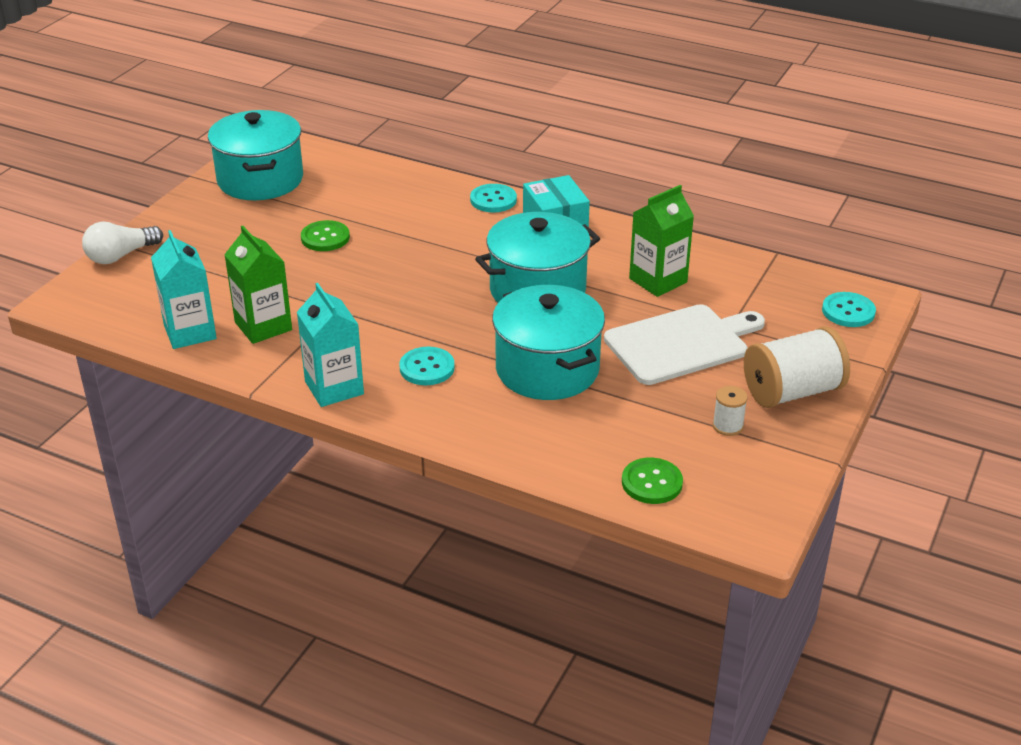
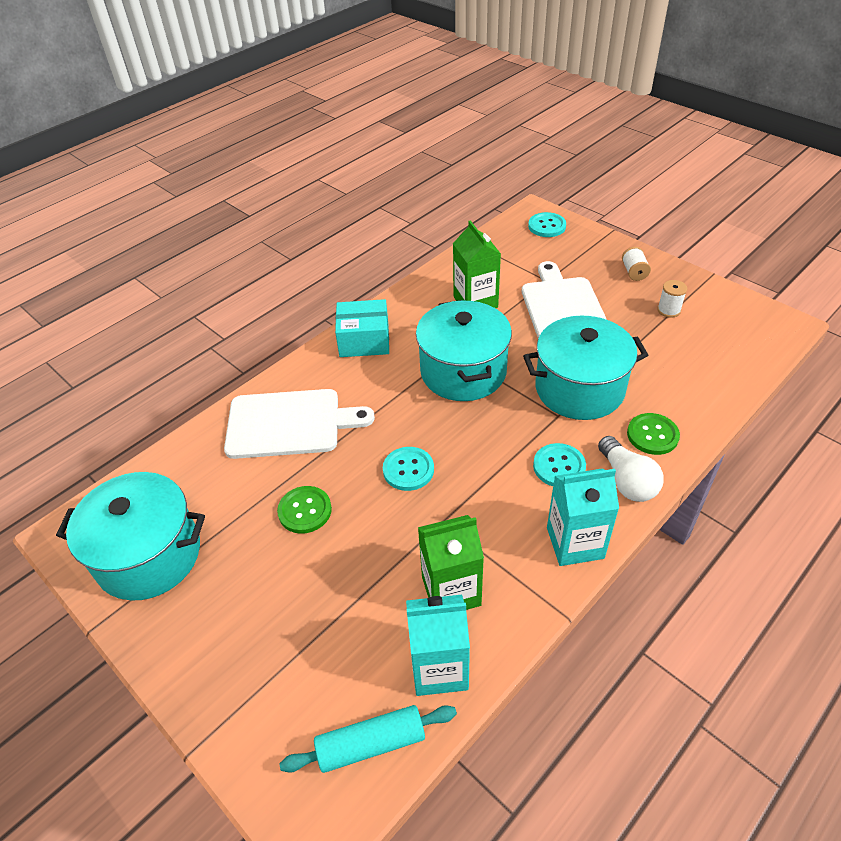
camera: 70 degrees left, 10 degrees up
(121, 256) = (238, 736): white light bulb -> white light bulb (627, 480)
(123, 312) = (371, 744): none -> turquoise rolling pin
(422, 207) = (289, 423): none -> white cutting board
(493, 200) = (304, 371): turquoise button -> turquoise button (408, 470)
(652, 483) = (731, 362): green button -> green button (652, 435)
(792, 392) = (634, 272): white spool -> white spool, size x0.47

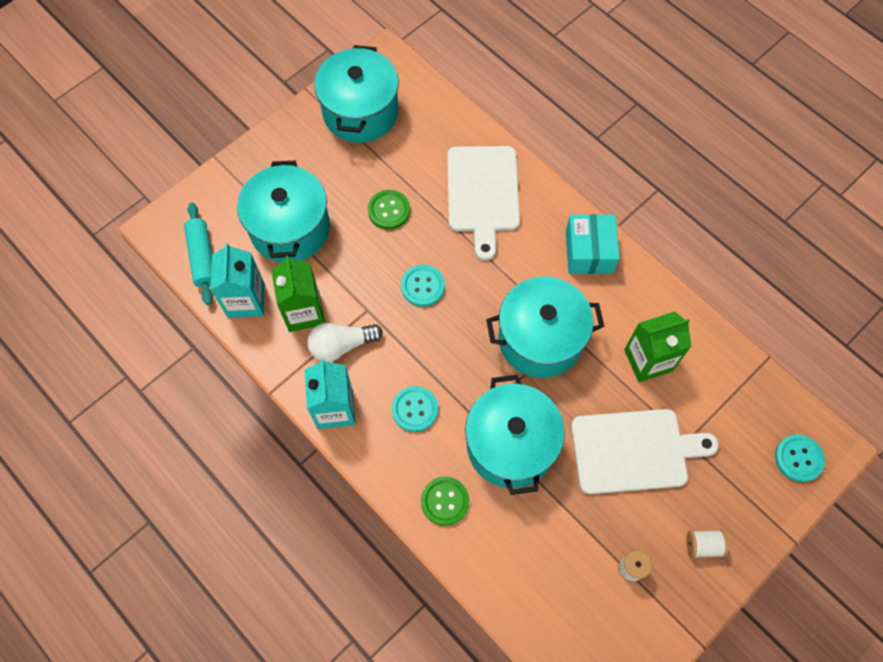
camera: 90 degrees right, 20 degrees up
(326, 623) = (290, 228): none -> turquoise pot
(627, 480) = (393, 465): white light bulb -> white light bulb (341, 345)

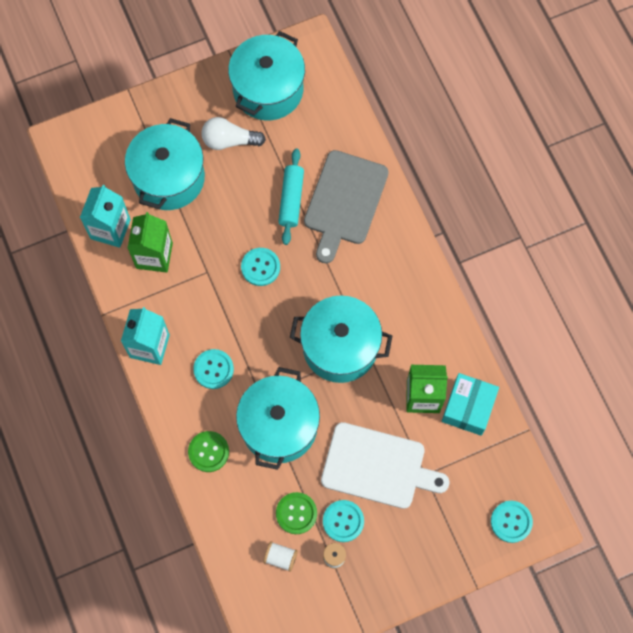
camera: 20 degrees right, 5 degrees up
(202, 257) = (87, 179): turquoise rolling pin -> turquoise rolling pin (291, 199)
(341, 345) = (174, 295): white light bulb -> white light bulb (229, 140)
(389, 210) = (258, 189): green button -> green button (296, 513)
(483, 194) = (344, 202): white cutting board -> grey cutting board
(589, 252) = (414, 285): turquoise box -> turquoise box (468, 407)
(623, 524) = (343, 521): none -> turquoise button
(703, 545) = (400, 561): white spool -> white spool (280, 557)

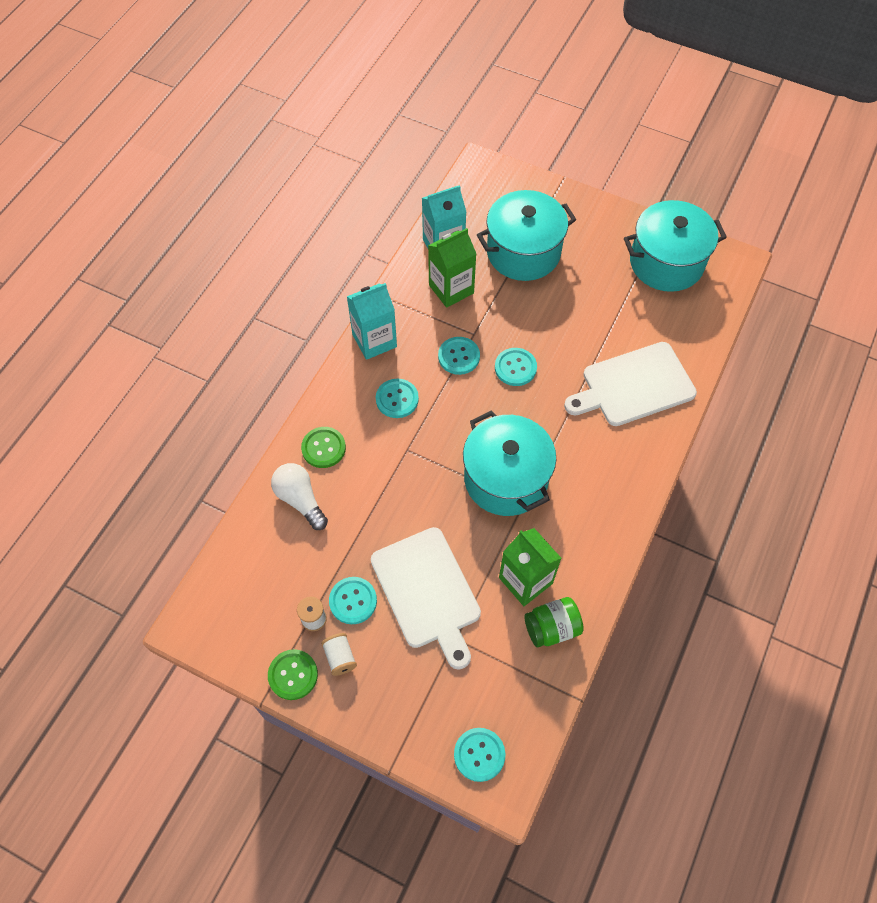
camera: 50 degrees right, 10 degrees down
(216, 298) = (459, 356): none -> turquoise button
(229, 140) = (596, 268): white light bulb -> white light bulb (300, 499)
(279, 426) = (393, 484): turquoise pot -> none
(280, 557) = (277, 574): white spool -> white spool (340, 657)
(291, 199) = (594, 346): turquoise rolling pin -> none
(296, 513) = (327, 557): green button -> green button (293, 675)
(344, 202) = (633, 386): grey cutting board -> white cutting board
(468, 407) = (551, 628): turquoise box -> green jar

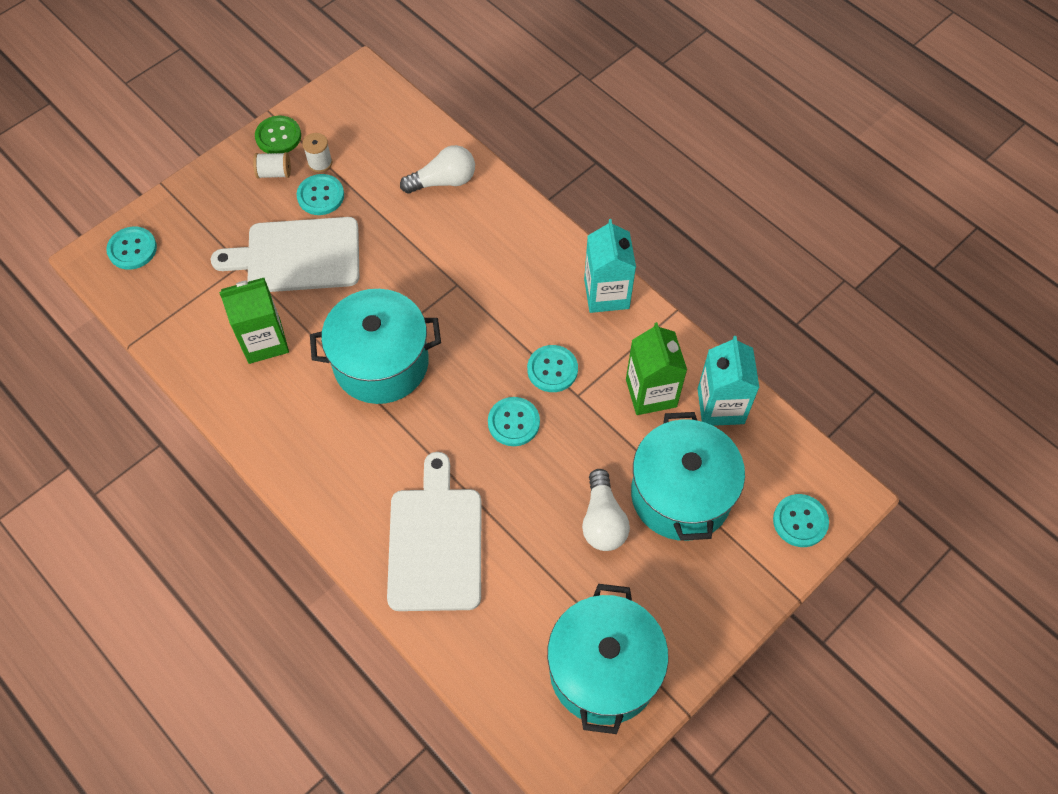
camera: 110 degrees right, 0 degrees up
(323, 448) = (491, 214): green button -> none
(397, 399) = (522, 293): turquoise button -> turquoise button (800, 521)
(551, 628) = (206, 346): green jar -> none
(565, 291) = (602, 520): none -> white light bulb

